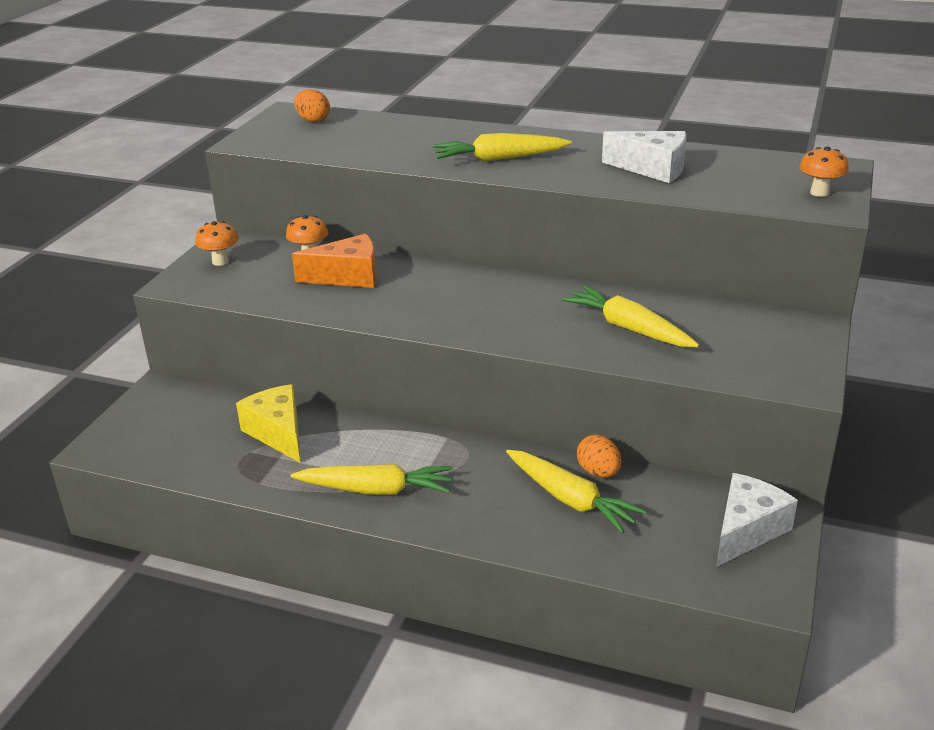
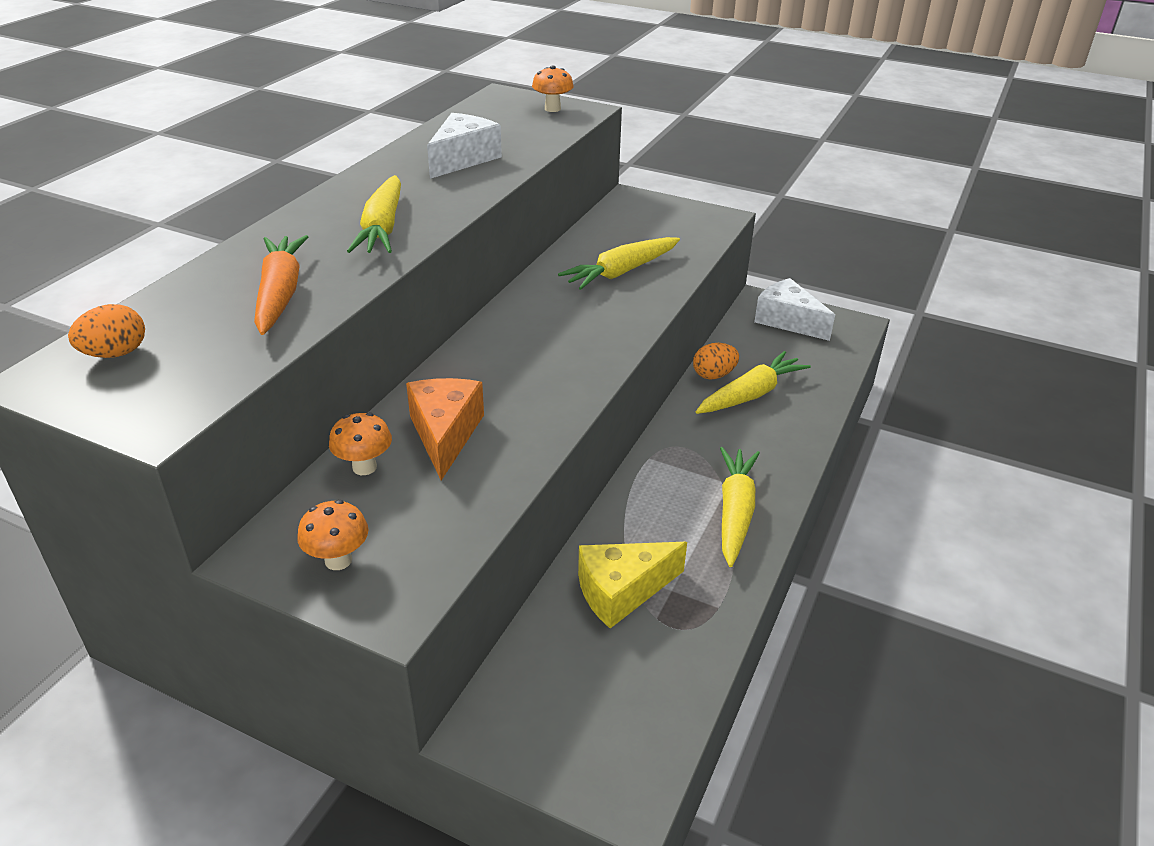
camera: 85 degrees left, 5 degrees up
(389, 145) = (280, 294): none -> orange carrot

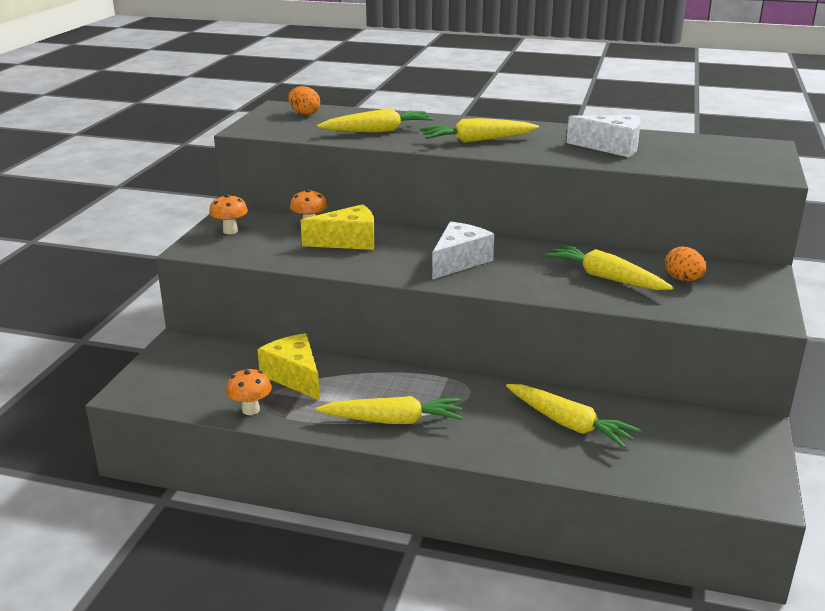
camera: 80 degrees right, 10 degrees down
(280, 294) = (377, 131): orange carrot -> yellow carrot
(445, 434) = (348, 241): orange cheese -> yellow cheese
(552, 109) = (758, 163): orange mushroom -> orange mushroom (251, 410)
(713, 375) = (588, 402): orange egg -> orange egg (683, 279)
(788, 321) = (729, 445): white cheese -> white cheese (459, 261)

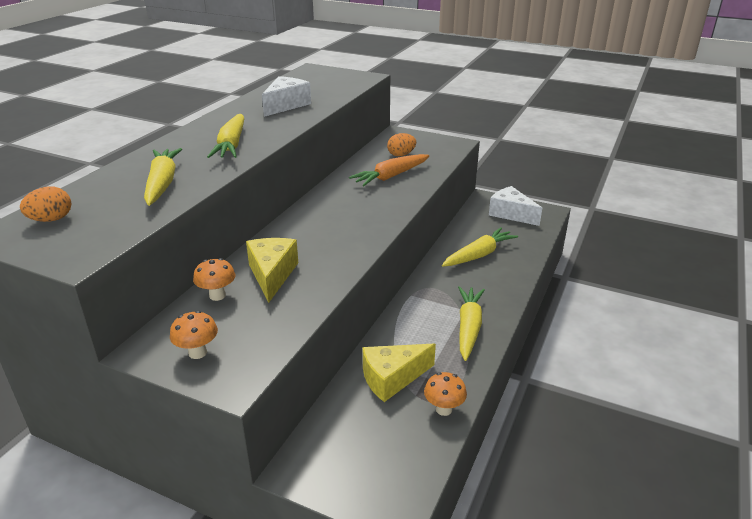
camera: 80 degrees left, 5 degrees up
(459, 261) = (342, 225): white cheese -> white cheese (511, 214)
(606, 278) = (391, 176): yellow carrot -> orange carrot

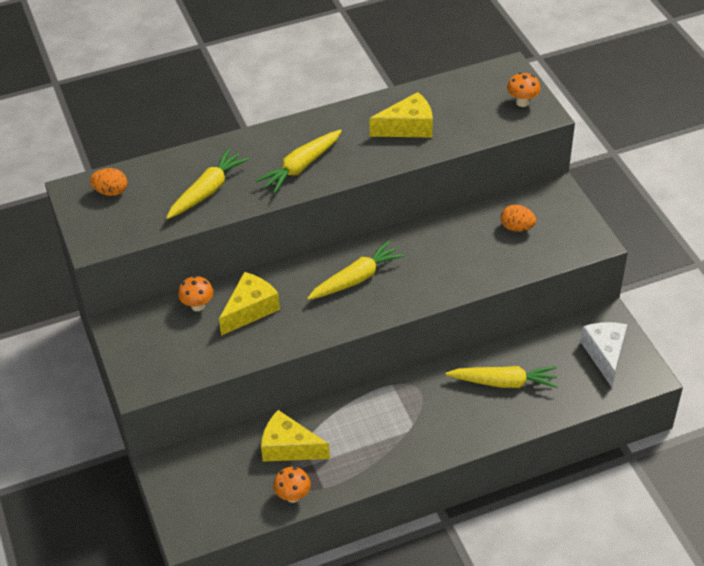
camera: 45 degrees right, 15 degrees up
(197, 352) = (142, 348): orange mushroom -> orange mushroom (522, 102)
(286, 105) = (408, 127): white cheese -> yellow cheese
(391, 176) = (468, 253): orange carrot -> none
(468, 327) = (396, 447): yellow carrot -> yellow carrot (356, 279)

